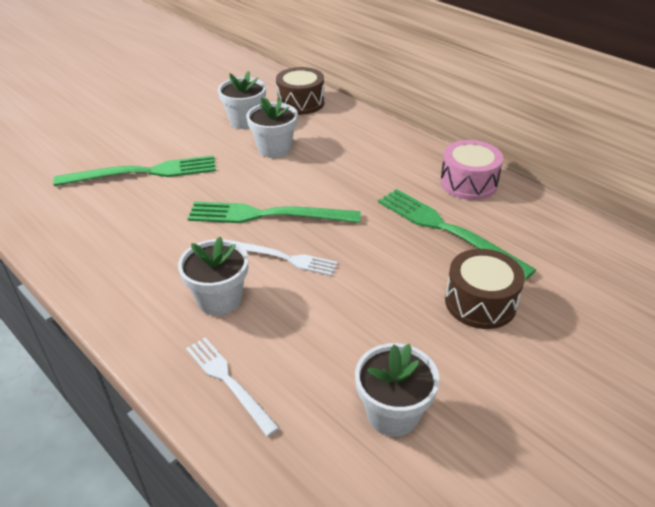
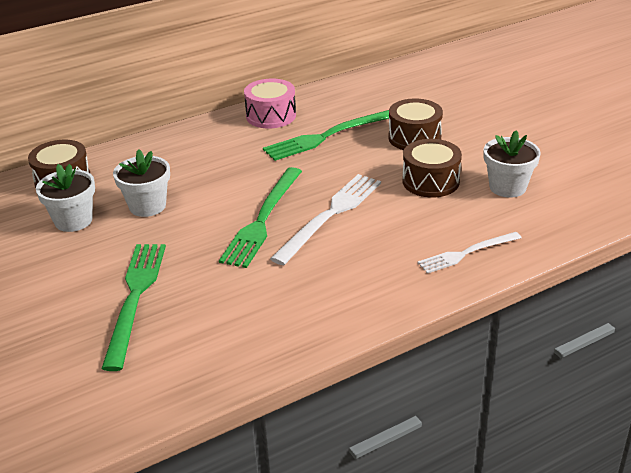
camera: 75 degrees left, 5 degrees down
(219, 299) = (372, 253): white flower pot -> none
(284, 258) = (330, 215): white fork -> white fork, size x1.60
(380, 330) = (430, 181): none -> brown drum

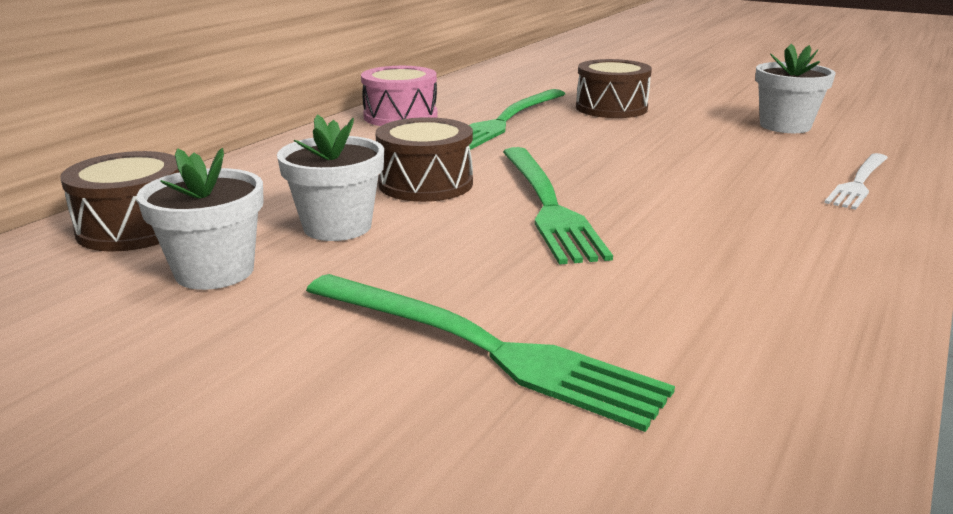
camera: 30 degrees left, 10 degrees down
(135, 298) = (483, 347): green fork -> green fork turned 150 degrees clockwise
(330, 215) = (633, 183): white fork -> none
(430, 181) = (696, 135): brown drum -> brown drum (425, 183)

